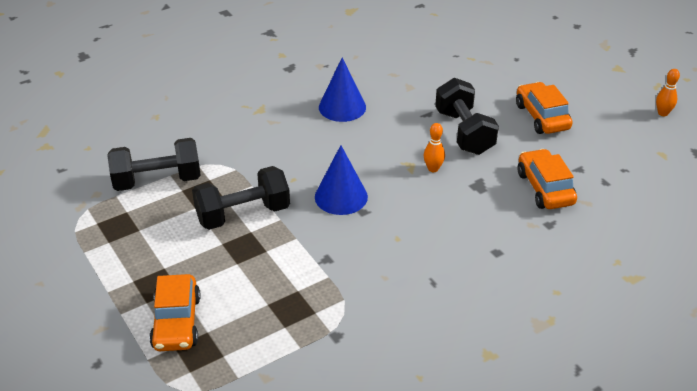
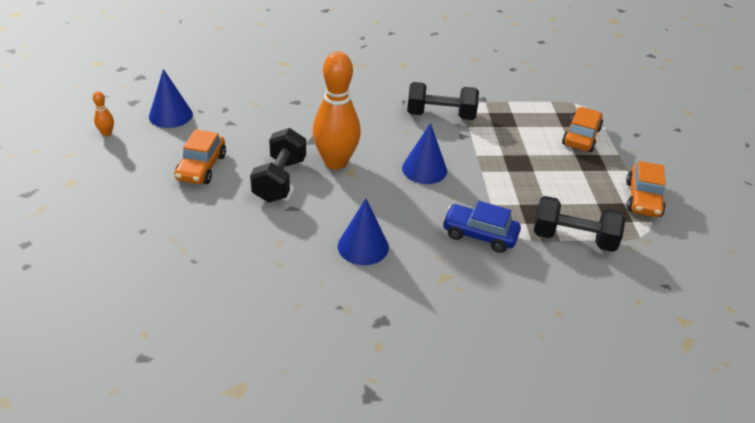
camera: 155 degrees left, 0 degrees up
(243, 214) = (509, 184): black dumbbell -> black dumbbell (440, 115)
(248, 152) = (479, 235): none -> blue car
(433, 169) = (336, 162): orange bowling pin -> orange bowling pin, size x2.47
(544, 188) = (271, 120): orange car -> orange car (643, 199)
(642, 153) = (170, 115): none -> blue cone

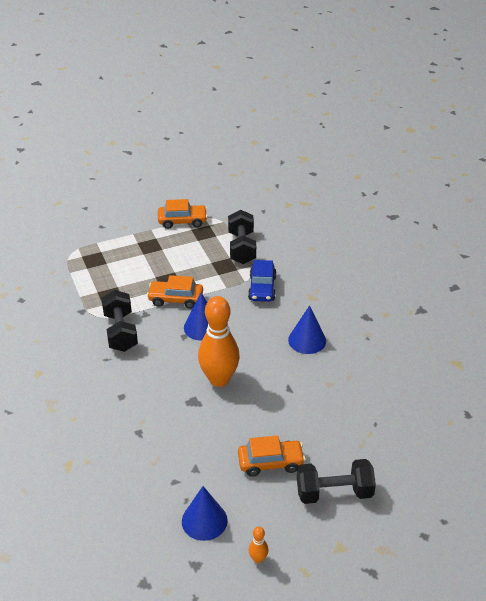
camera: 105 degrees left, 0 degrees up
(280, 180) = (260, 406): black dumbbell -> black dumbbell (334, 492)
(581, 137) = (118, 252): orange car -> orange car (175, 299)

